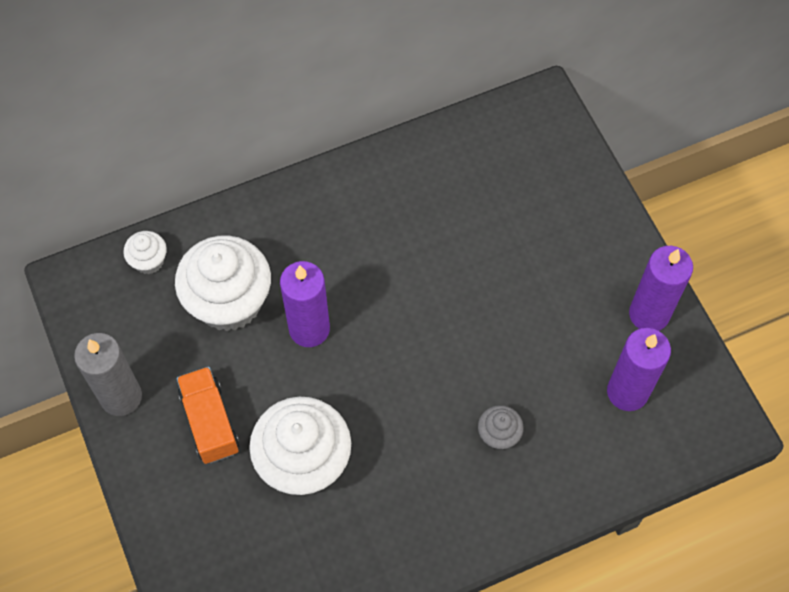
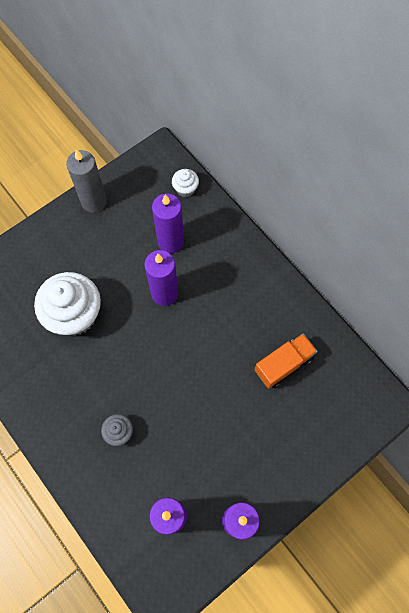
camera: 75 degrees right, 5 degrees up
(210, 422) = (89, 254): orange truck -> orange truck (283, 364)
(229, 302) = (170, 241): white cupcake -> purple candle

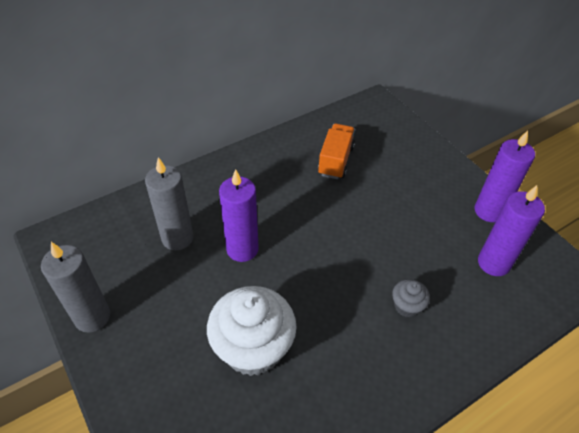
camera: 85 degrees left, 20 degrees down
(170, 241) = (177, 238): purple candle -> grey candle
(185, 189) = (113, 218): white cupcake -> none
(283, 364) = (335, 161): orange truck -> orange truck turned 45 degrees clockwise

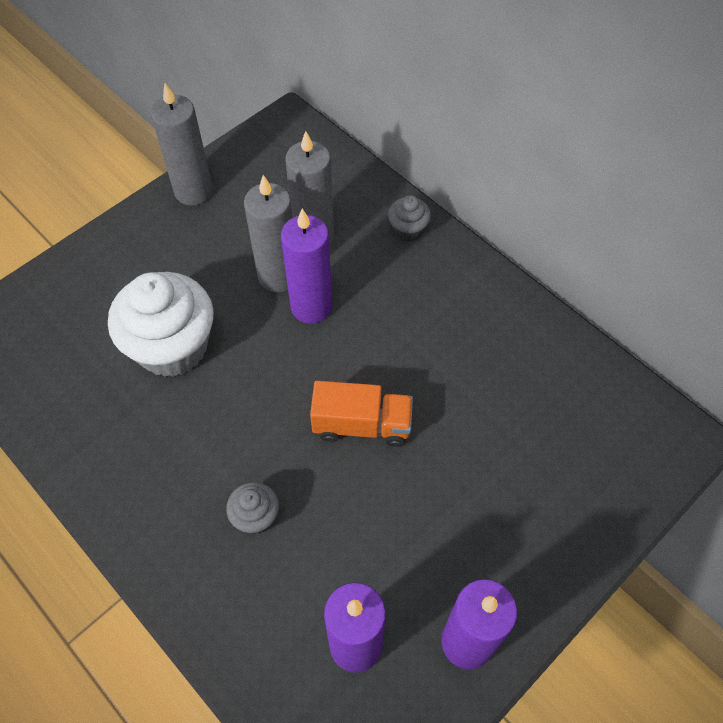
camera: 80 degrees right, 10 degrees up
(195, 184) = (408, 230): none -> grey cupcake
(207, 266) = (278, 276): none -> grey candle
(335, 161) = (509, 393): orange truck -> orange truck (362, 425)

